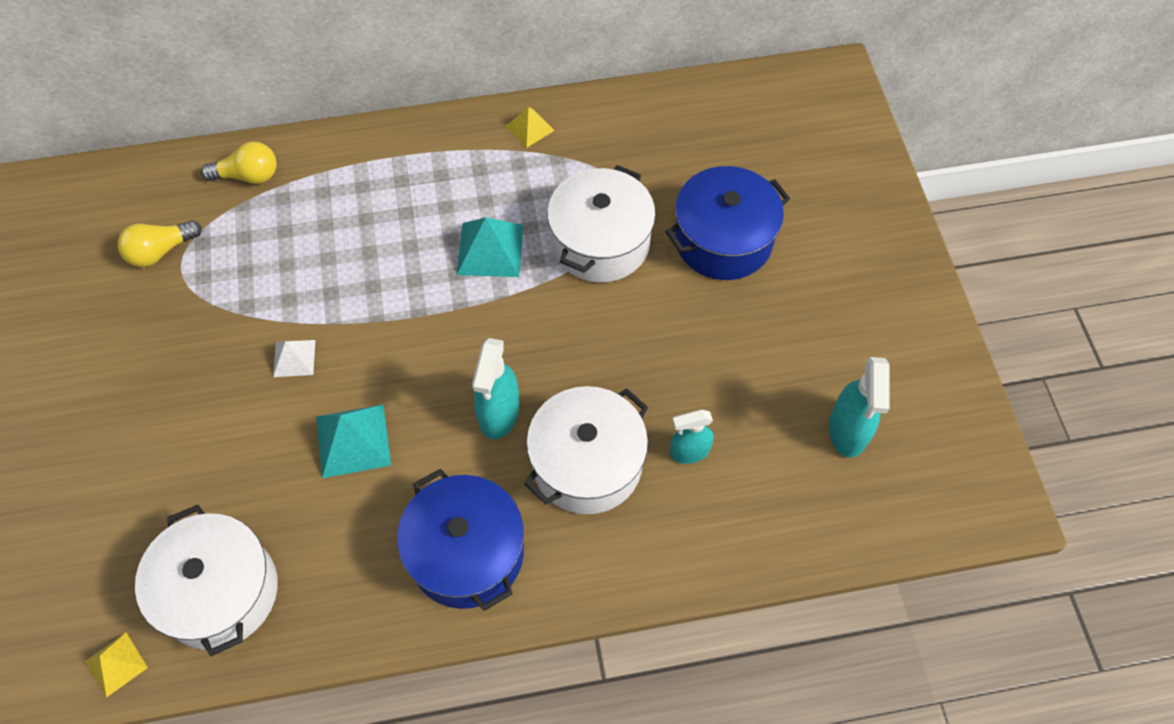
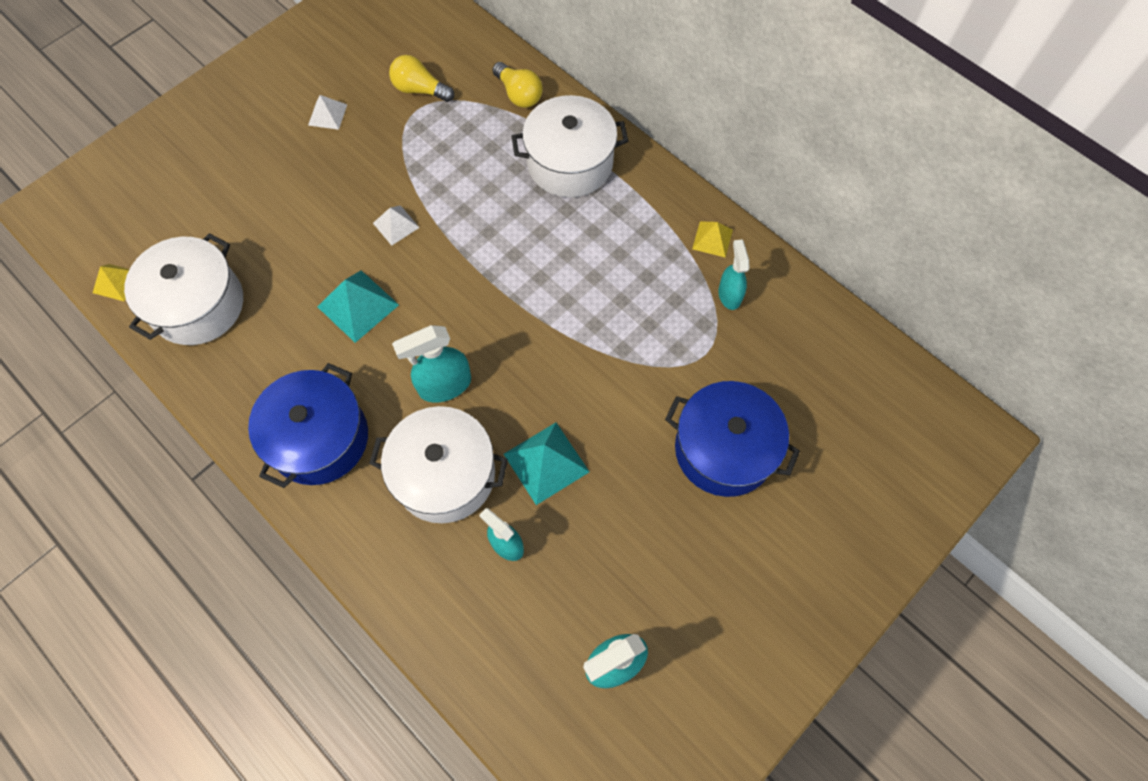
camera: 55 degrees right, 5 degrees up
(107, 347) = (327, 115): none -> white pyramid
(490, 249) = (579, 286): turquoise pyramid -> turquoise pyramid (546, 462)
(591, 149) = (729, 295): none -> turquoise spray bottle
(600, 242) = (647, 358): white pot -> white pot (570, 163)

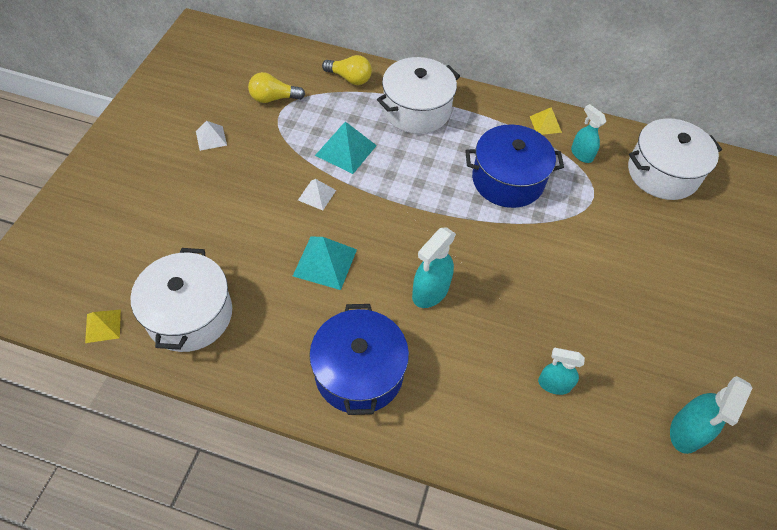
camera: 30 degrees left, 10 degrees down
(445, 474) = (474, 355): white pot -> white pot (662, 173)
(546, 462) = (541, 313): turquoise pyramid -> turquoise pyramid (346, 150)
(724, 449) = (650, 252): blue pot -> blue pot (508, 180)

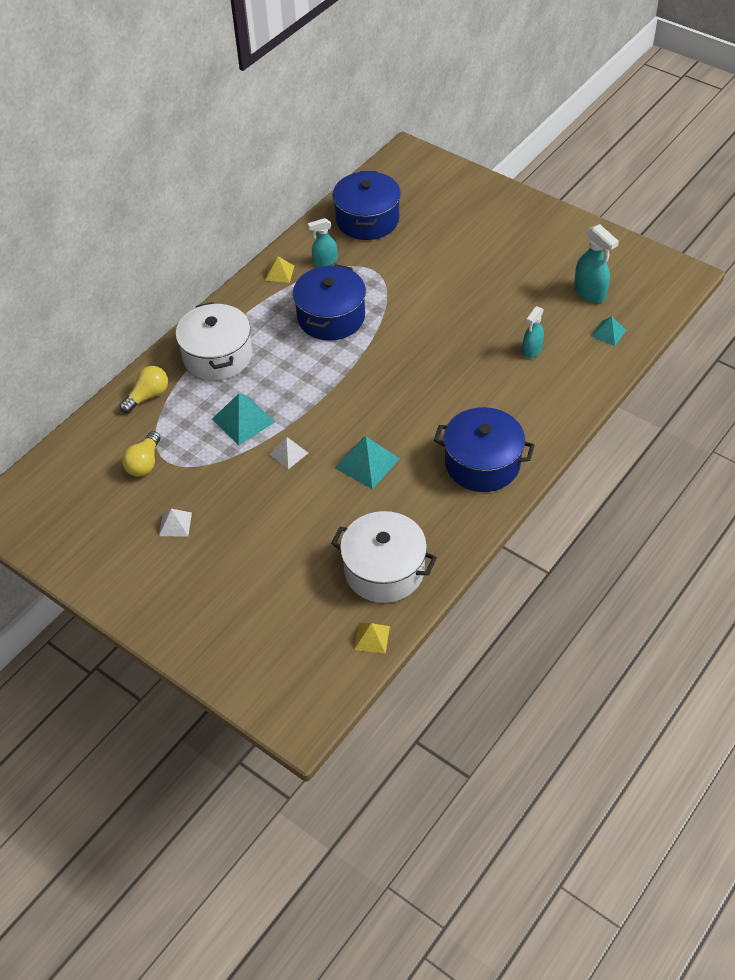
camera: 65 degrees left, 5 degrees down
(430, 292) = (424, 400): turquoise spray bottle -> none
(628, 471) = (608, 333): none -> turquoise pyramid
(662, 173) = (367, 220): white pot -> blue pot

